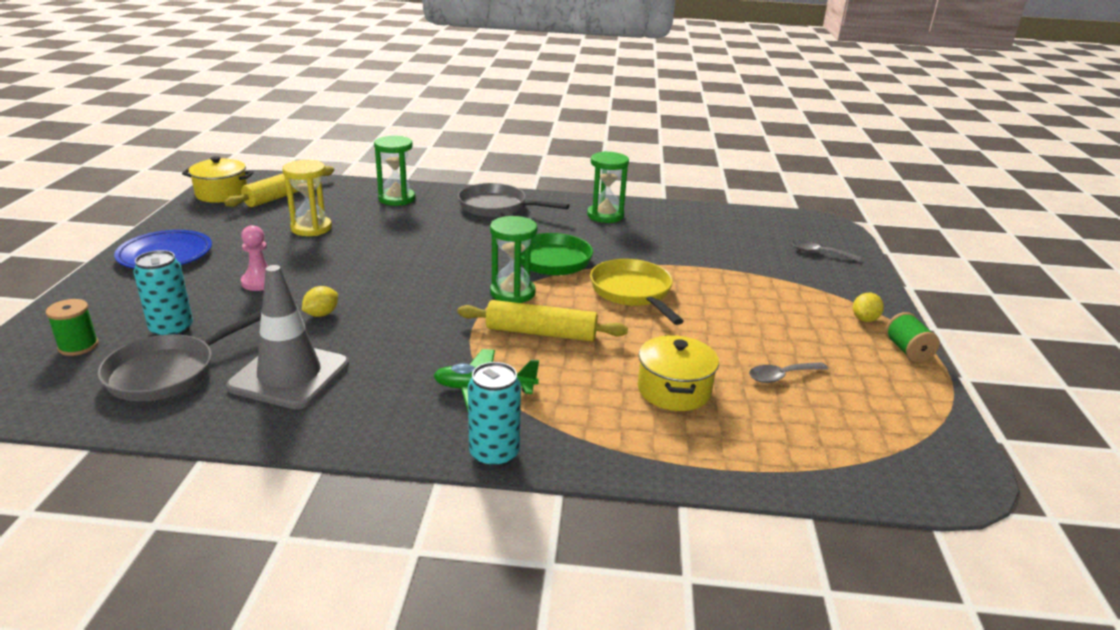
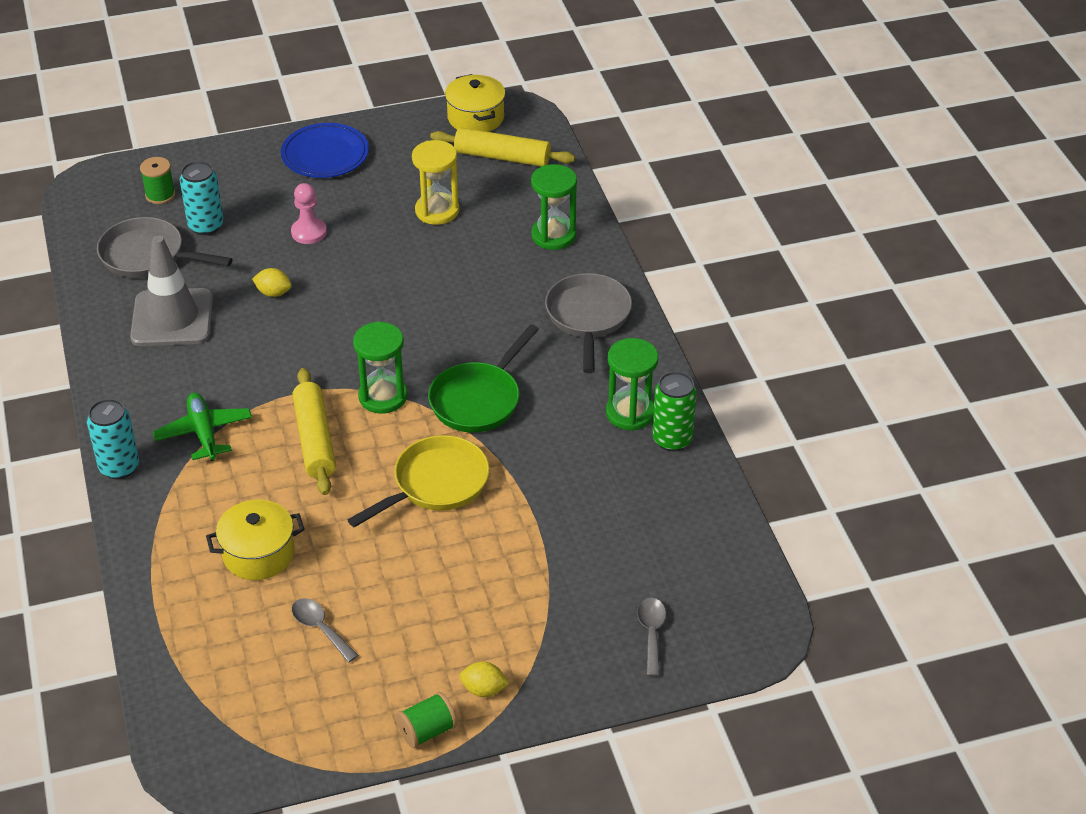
camera: 70 degrees right, 15 degrees up
(640, 210) = (672, 439): none -> green can

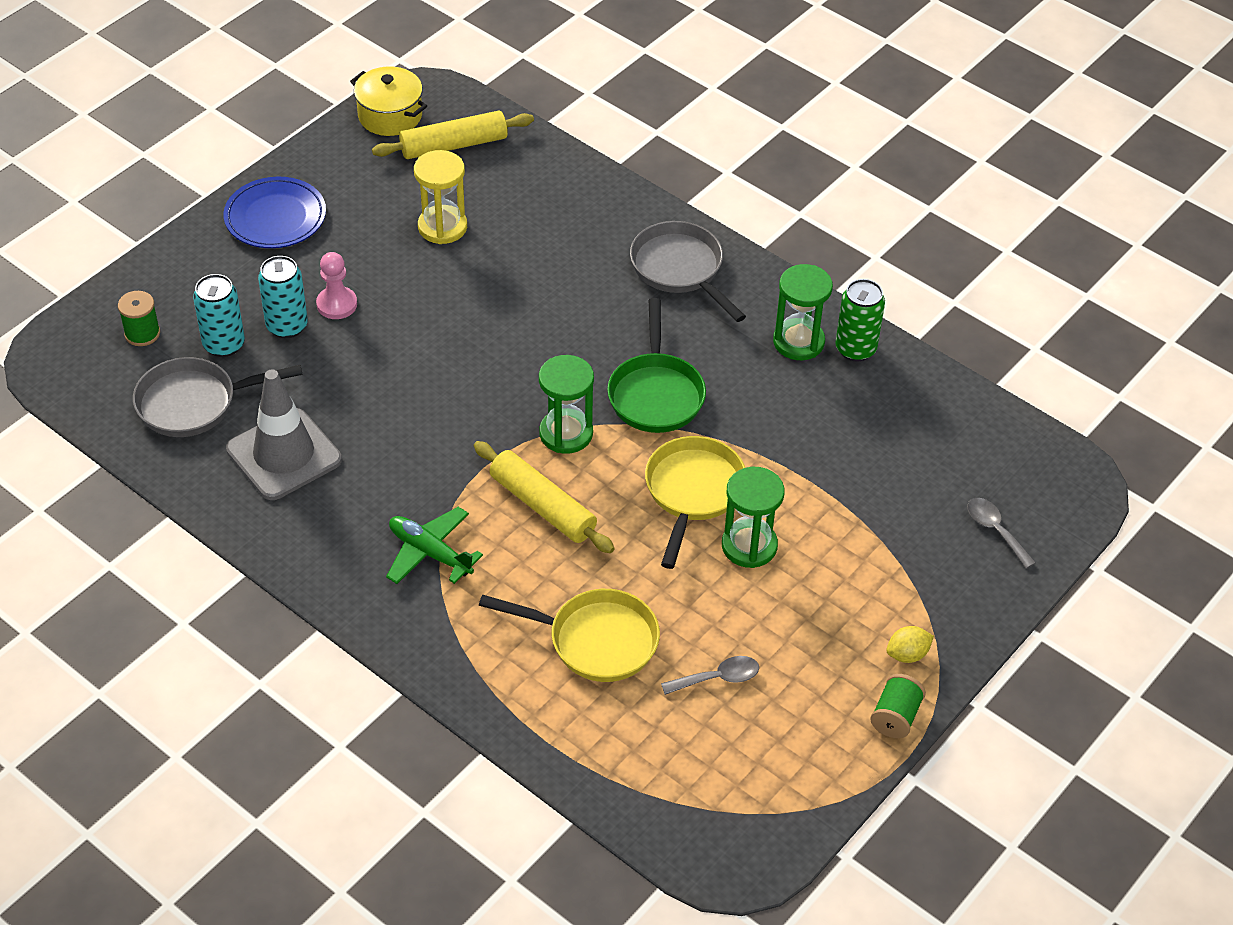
camera: 35 degrees left, 5 degrees up
(119, 467) = (380, 628): turquoise can -> turquoise can (287, 326)
(258, 554) = (596, 640): yellow pot -> yellow pan
(273, 293) = (361, 382): yellow lemon -> none
(320, 628) = (718, 678): grey spoon -> grey spoon turned 150 degrees clockwise
(553, 235) = (575, 203): green hourglass -> green hourglass (749, 546)

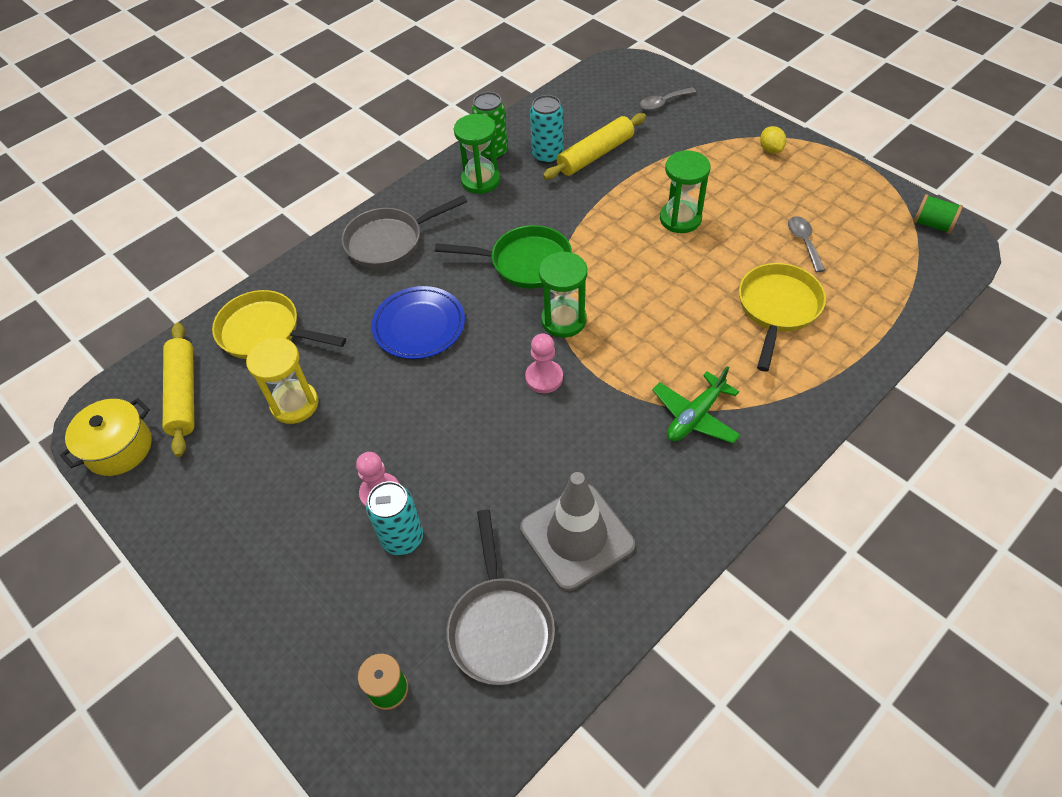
camera: 80 degrees left, 5 degrees up
(224, 344) = (419, 599): turquoise can -> turquoise can (548, 156)
(275, 217) = (238, 554): blue plate -> blue plate (419, 326)
(481, 420) = (544, 377): none -> pink pawn
(542, 506) = (642, 338): yellow rolling pin -> yellow rolling pin (595, 155)
(693, 492) = (628, 246): yellow pan -> yellow pan (265, 332)
(895, 717) = (823, 159): green spool -> green spool (932, 224)

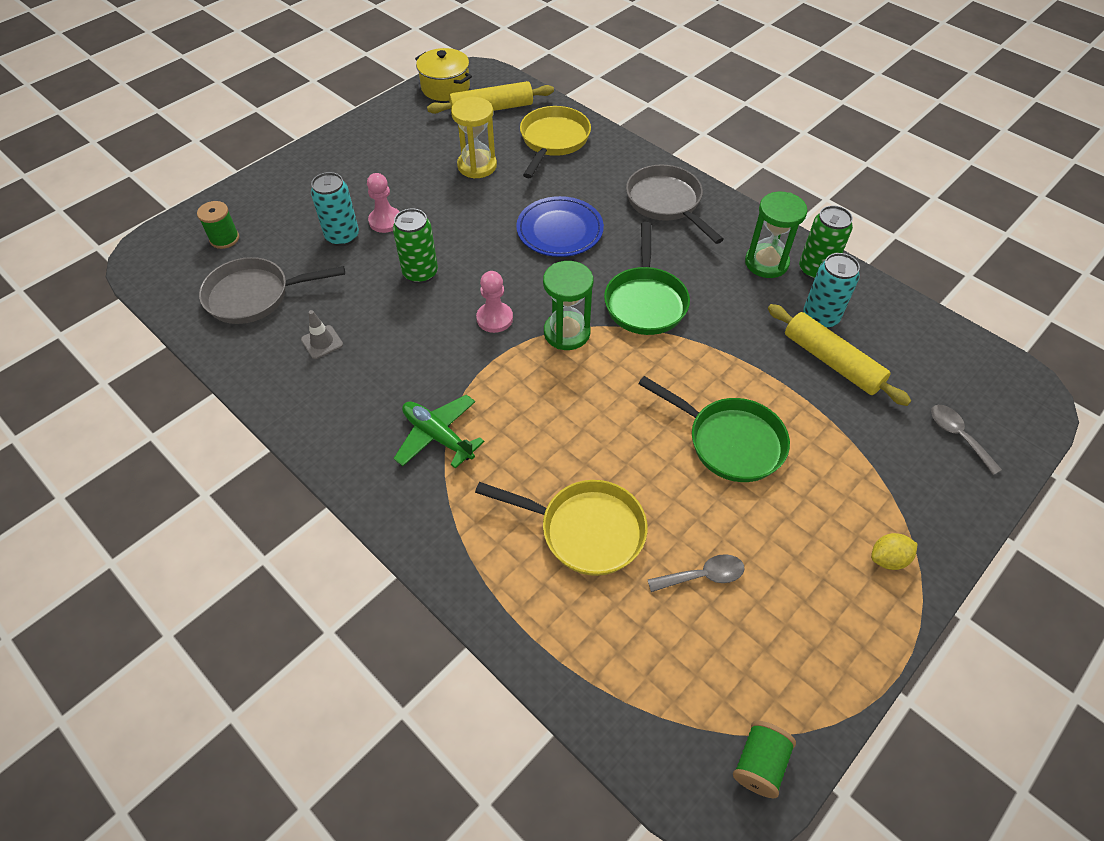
camera: 85 degrees right, 0 degrees up
(473, 448) = (420, 273): none -> green can
(577, 536) = (322, 342): grey traffic cone -> grey traffic cone, size x0.43
(680, 219) = (729, 441): green hourglass -> green pan

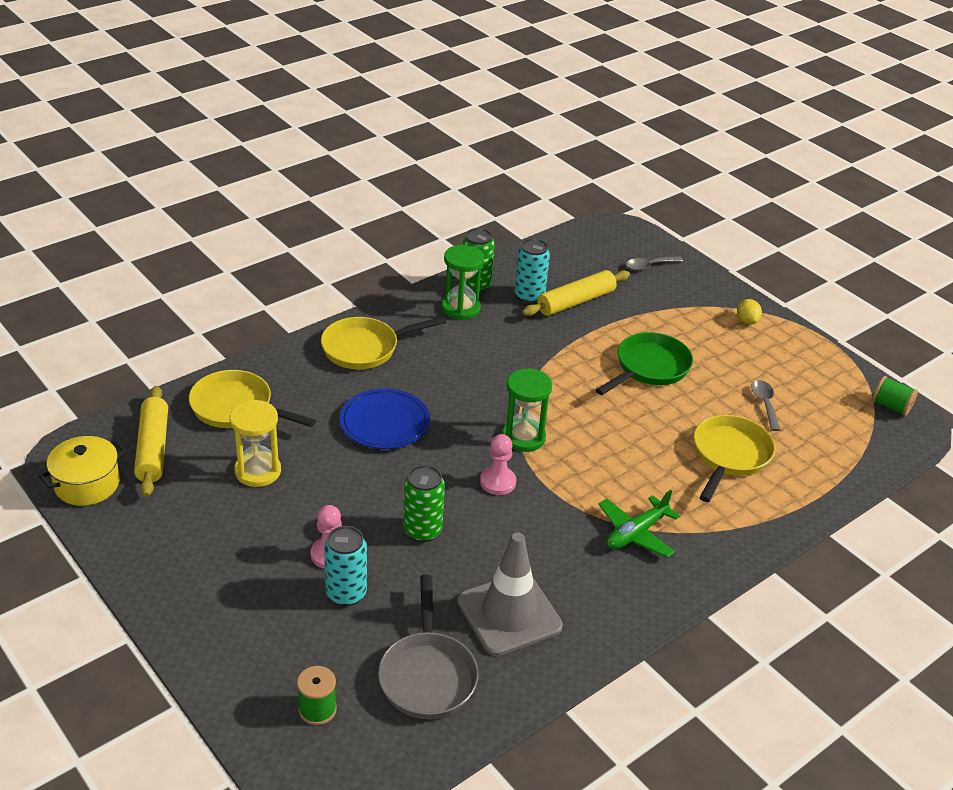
camera: 85 degrees left, 15 degrees down
(322, 342) = (509, 614): grey traffic cone -> grey traffic cone, size x2.33
(645, 302) = (494, 384): green pan -> none
(666, 203) = (365, 348): grey pan -> yellow pan

